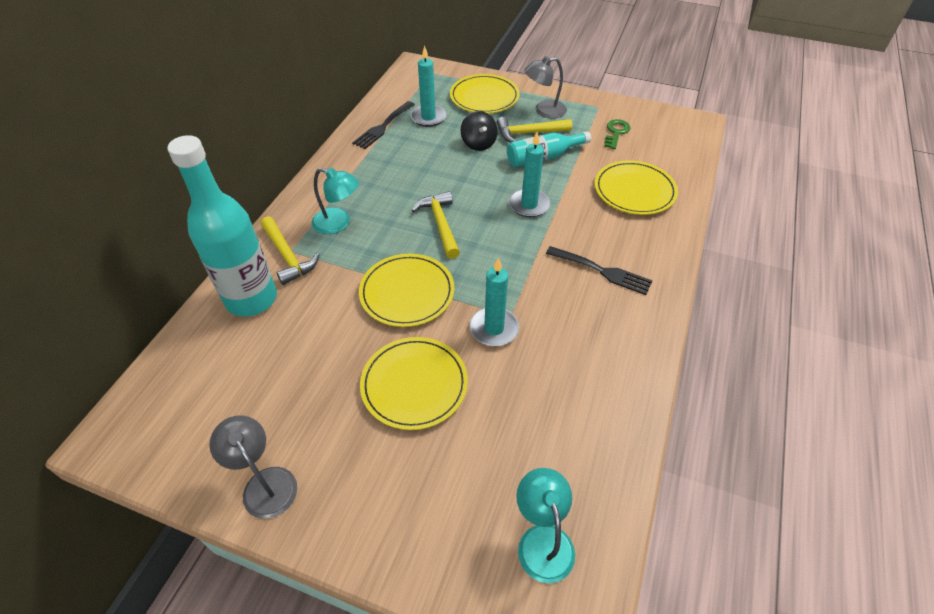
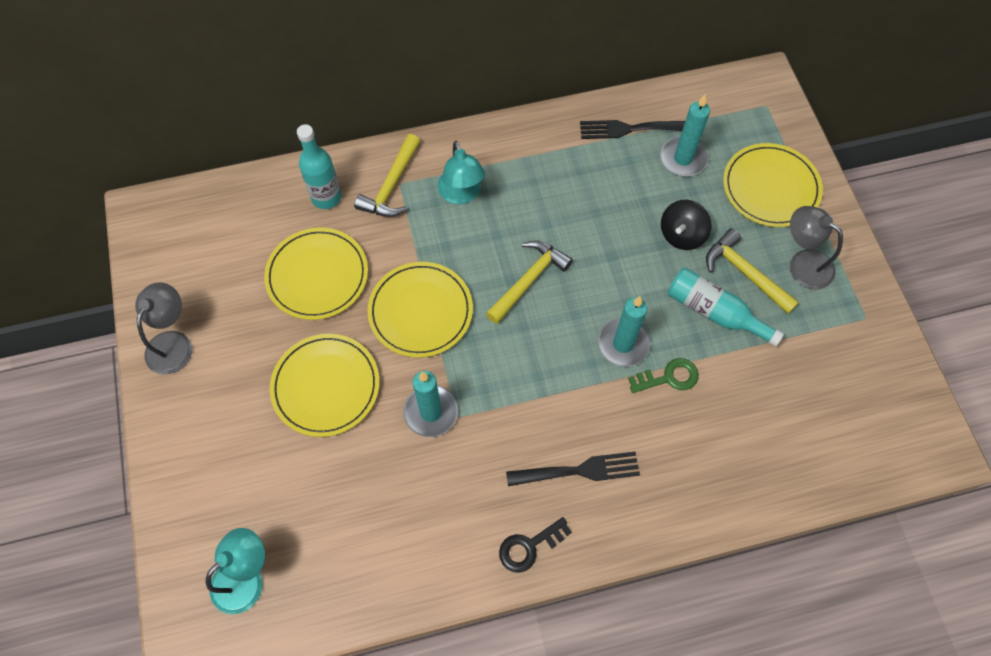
camera: 55 degrees right, 15 degrees up
(251, 299) = (326, 197): turquoise bottle -> turquoise bottle, size x0.57
(602, 271) = (579, 470): black fork -> black fork turned 90 degrees counterclockwise
(616, 132) = (831, 364): green key -> green key (669, 377)
(634, 191) = (736, 439): yellow plate -> yellow plate (317, 276)
(641, 327) = (529, 547): none -> black key

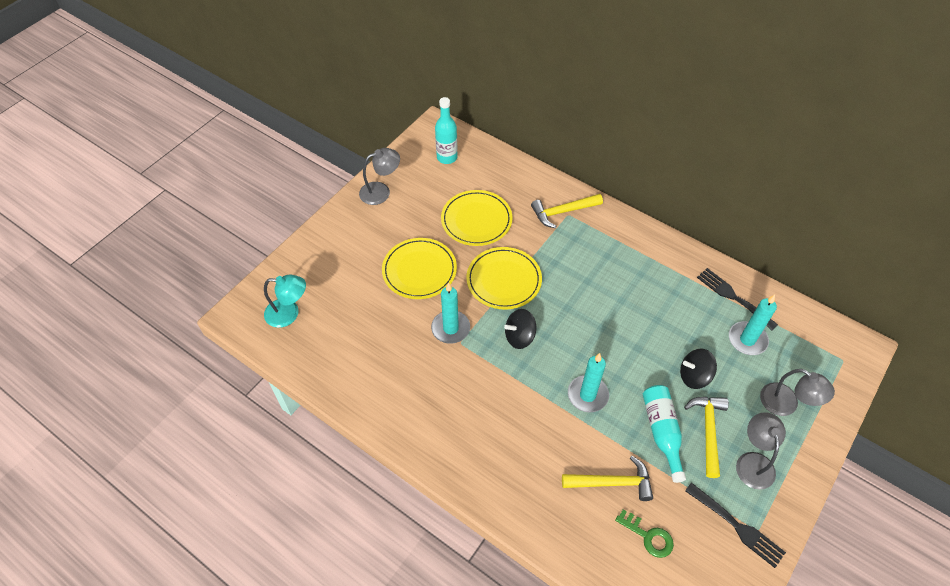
camera: 50 degrees right, 10 degrees down
(326, 197) = (524, 190): turquoise bottle -> turquoise bottle (447, 157)
(461, 194) = (593, 246): turquoise lamp -> none
(502, 352) = (519, 337): none -> black spinning top
(529, 280) = (577, 317): yellow hammer -> yellow hammer (612, 482)
(529, 547) = (417, 434): black key -> none
(579, 470) = (486, 428): black fork -> black fork (737, 526)
(669, 377) = (592, 436): green key -> green key (648, 536)
(770, 188) = (786, 404): yellow plate -> grey lamp

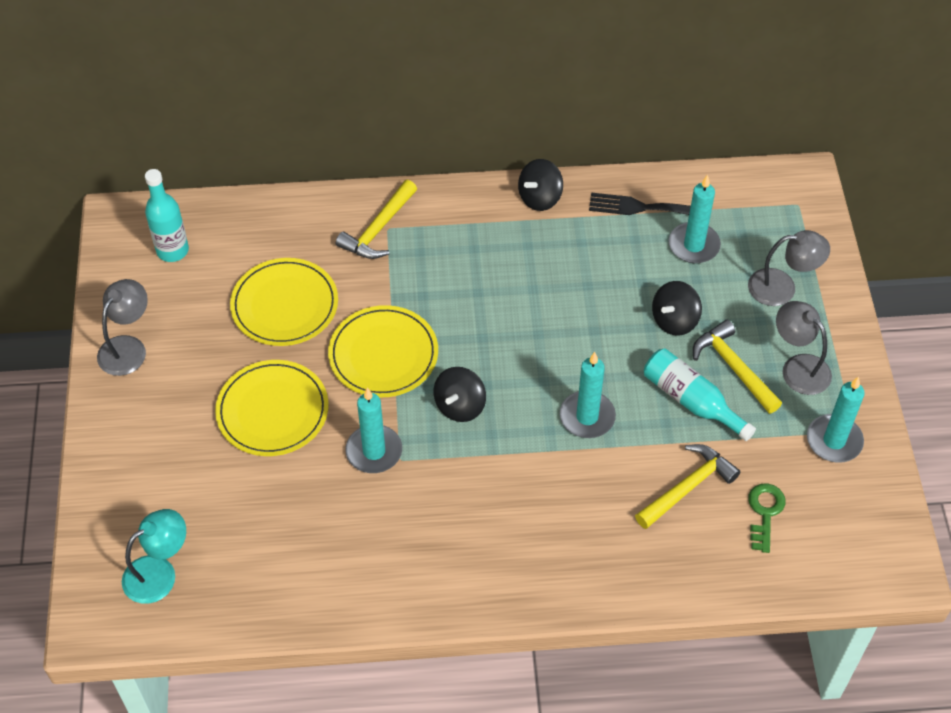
camera: 40 degrees left, 0 degrees up
(648, 536) = (765, 512): green key -> green key turned 75 degrees counterclockwise
(672, 252) = (540, 198): none -> black spinning top
(737, 526) = (834, 441): black fork -> turquoise candle

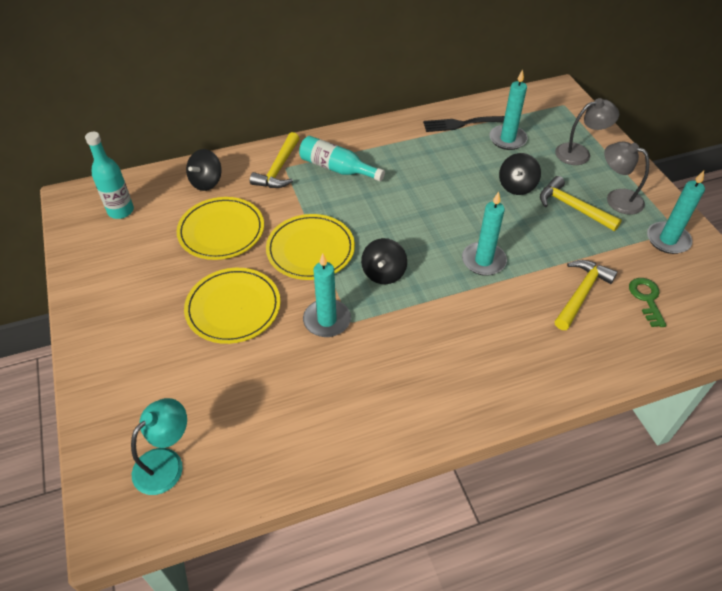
camera: 15 degrees left, 5 degrees down
(128, 347) = (98, 285): grey lamp -> none
(540, 198) = (388, 130): black spinning top -> black spinning top (206, 182)
(691, 401) = (554, 234): turquoise bottle -> turquoise bottle (337, 168)

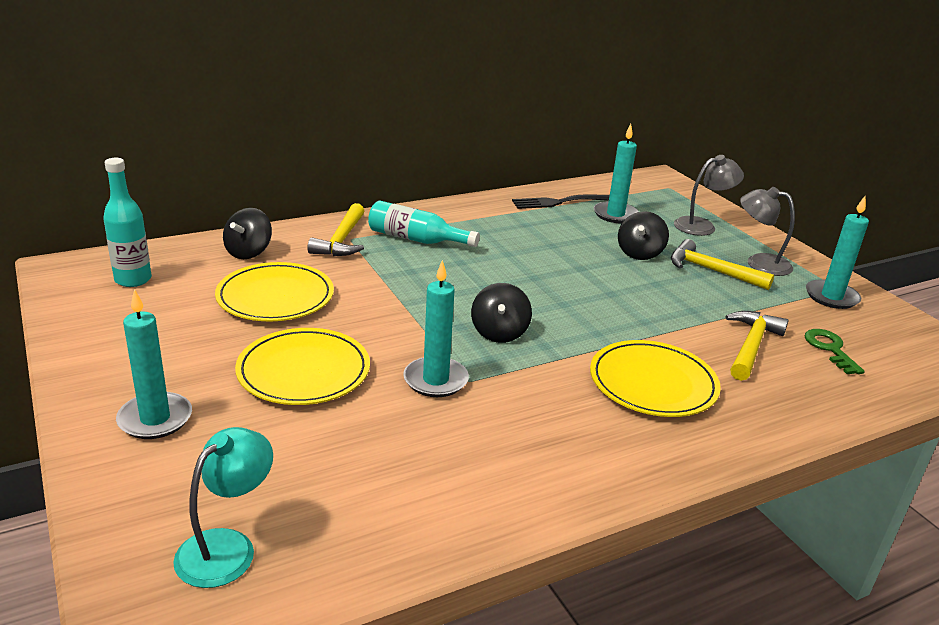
camera: 10 degrees left, 20 degrees down
(310, 249) = (398, 312): yellow plate -> yellow plate (653, 383)
(483, 261) = (622, 319): turquoise candle -> turquoise candle (155, 419)

